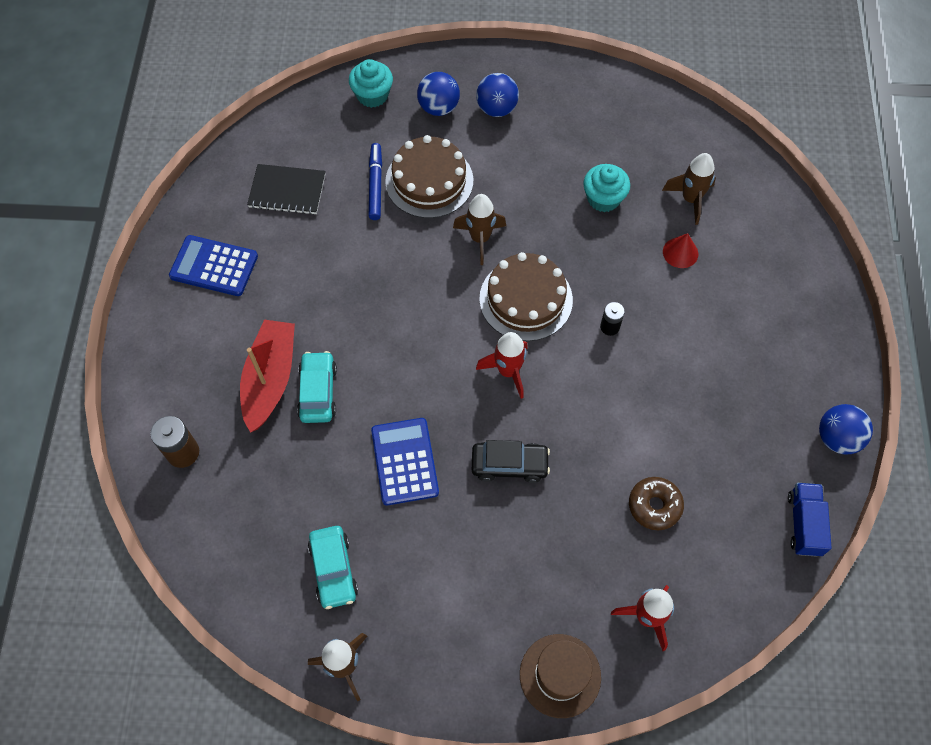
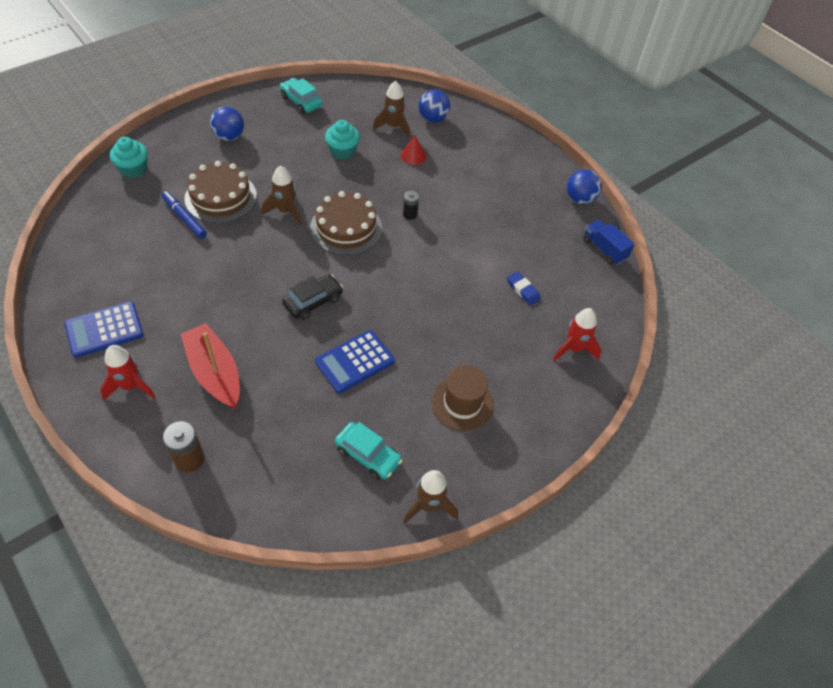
camera: 45 degrees left, 10 degrees down
(287, 191) = (120, 254): black notebook -> none
(318, 392) = (257, 359): turquoise car -> turquoise car (301, 101)
(404, 461) = (355, 362): blue calculator -> blue calculator turned 75 degrees counterclockwise
(438, 107) = (188, 154): blue ball -> blue ball (433, 119)
(508, 371) = (372, 272): red rocket -> red rocket (131, 386)
(509, 465) = (422, 321): black car -> black car (313, 302)
(560, 675) = (559, 413): brown hat -> brown hat (462, 403)
(654, 506) = (523, 290): brown donut -> blue eraser

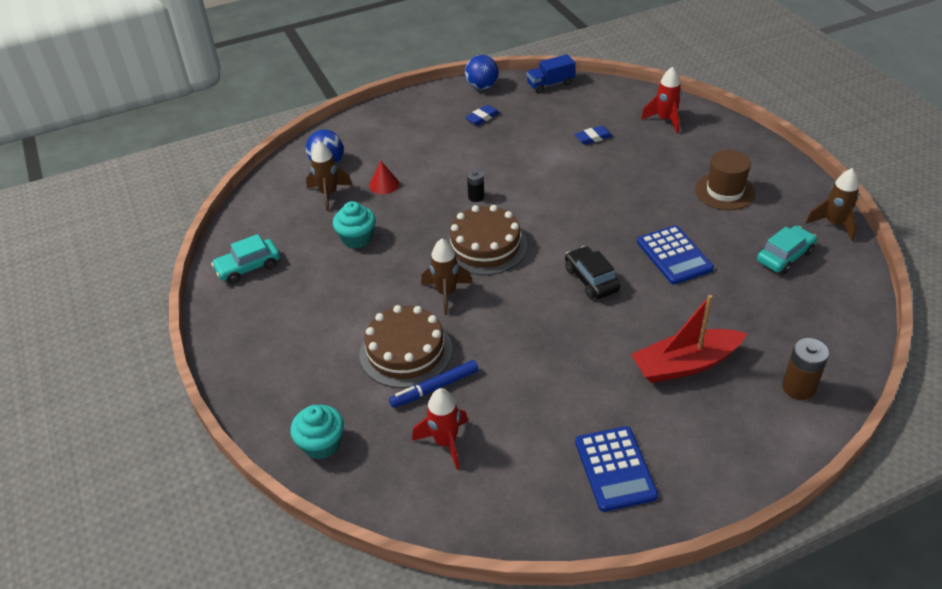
camera: 70 degrees left, 10 degrees down
(131, 386) = (703, 440): red rocket -> red rocket (445, 442)
(229, 137) = (291, 339): blue ball -> none
(529, 205) = (482, 117): none -> blue eraser

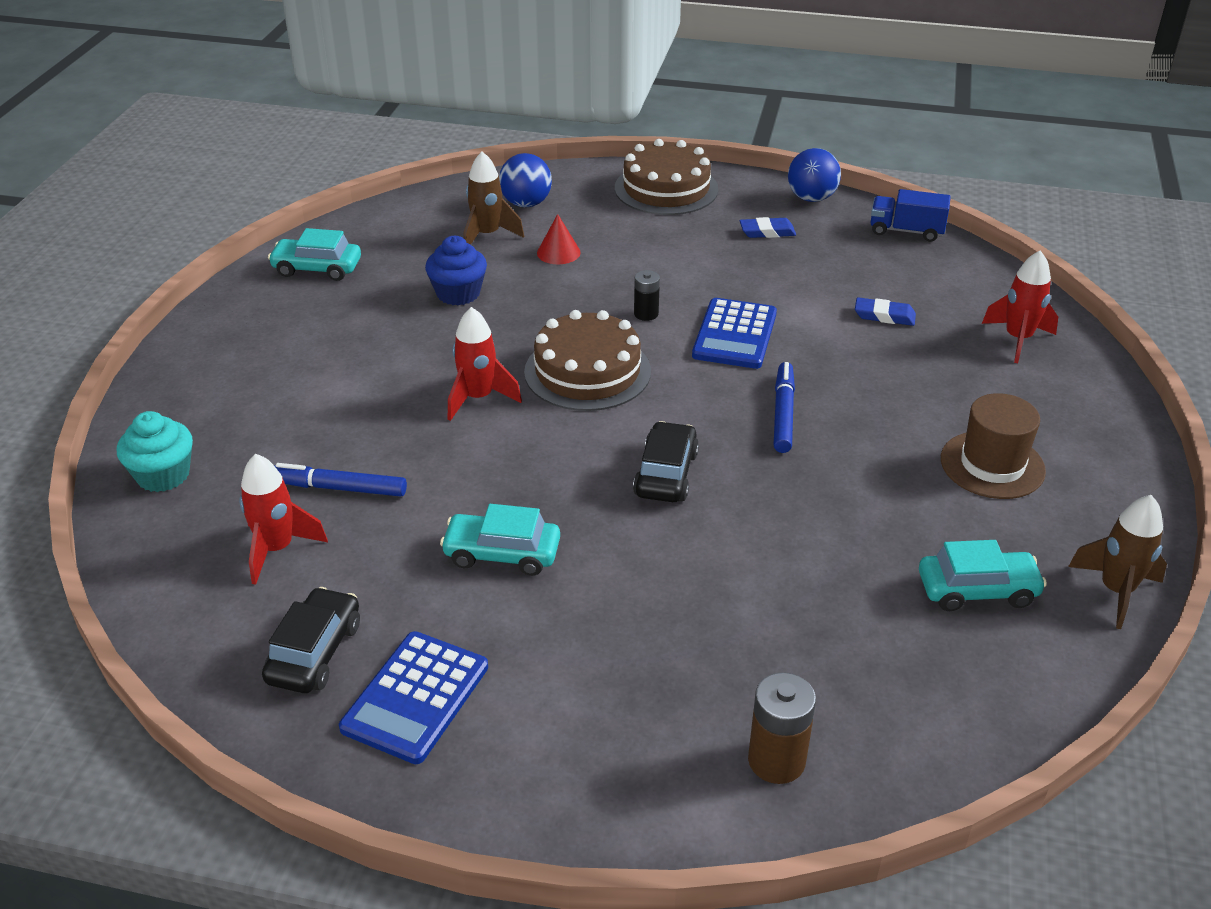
camera: 35 degrees right, 5 degrees down
(357, 238) = (458, 293): turquoise cupcake -> blue cupcake
(406, 351) = (358, 433): brown cake -> brown cake (666, 189)
(446, 293) = (478, 398): brown rocket -> red rocket
(537, 481) = (315, 652): none -> black car
(564, 369) = (502, 553): none -> turquoise car
(607, 216) = (783, 413): none -> blue marker
(674, 255) = (814, 504): blue calculator -> blue calculator (735, 335)
(685, 364) = (657, 637): red boat -> none

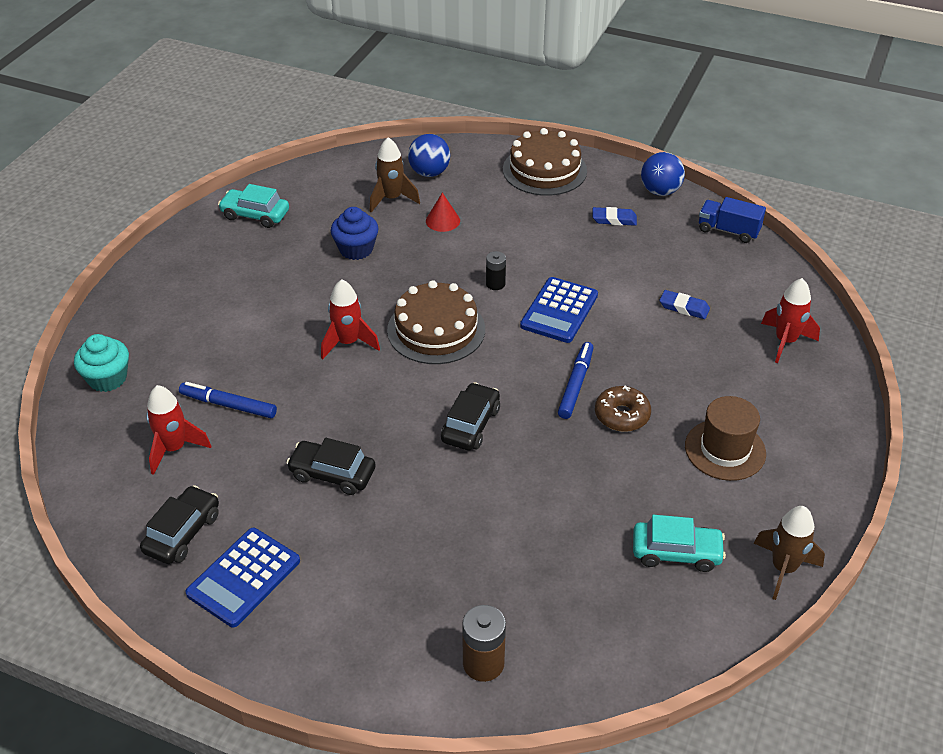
camera: 10 degrees right, 5 degrees up
(502, 553) = (332, 474): turquoise car -> black car
(852, 441) = (622, 415): none -> brown donut

